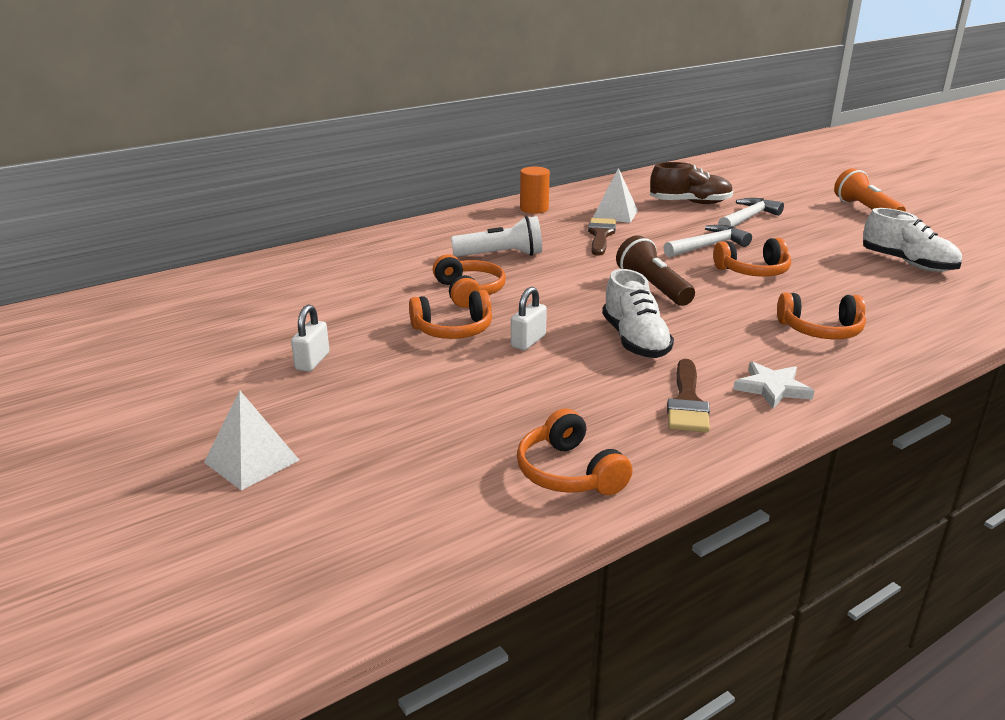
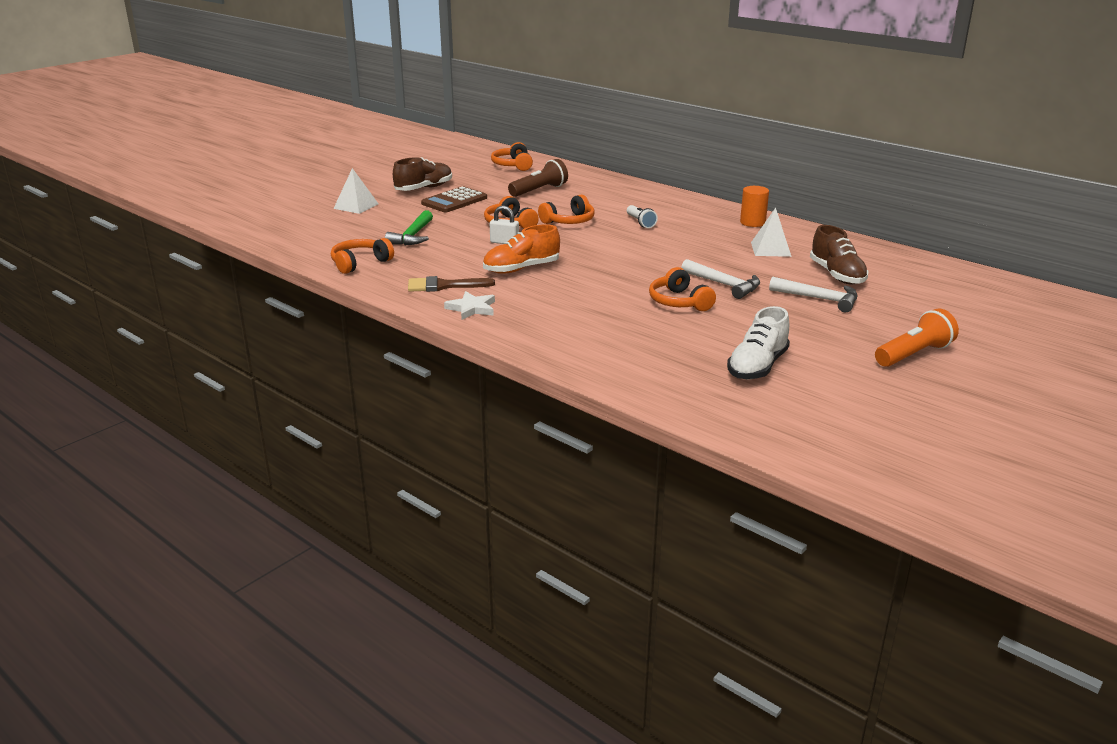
camera: 75 degrees right, 0 degrees up
(218, 383) = (424, 188): none -> brown shoe
(312, 361) = (454, 201): white padlock -> brown calculator
(460, 412) = (412, 236): none -> green hammer
(501, 255) = (640, 223): white flashlight -> white flashlight, size x0.64
(600, 235) = (713, 247): brown brush -> none
(635, 341) = (521, 269): white shoe -> orange shoe
(653, 288) = (616, 270): brown flashlight -> brown flashlight (539, 190)
(820, 330) = (573, 325): orange headphones -> orange headphones (513, 165)

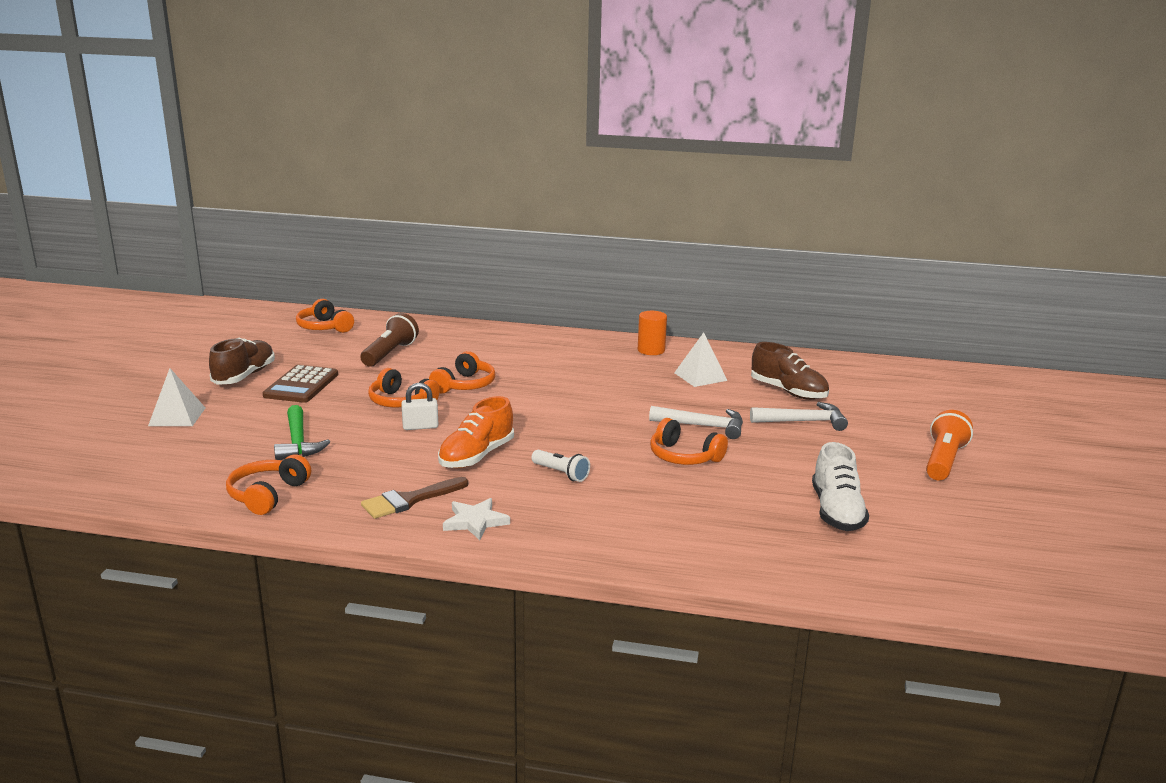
camera: 30 degrees left, 5 degrees down
(640, 223) = (542, 372): white flashlight -> white flashlight (561, 473)

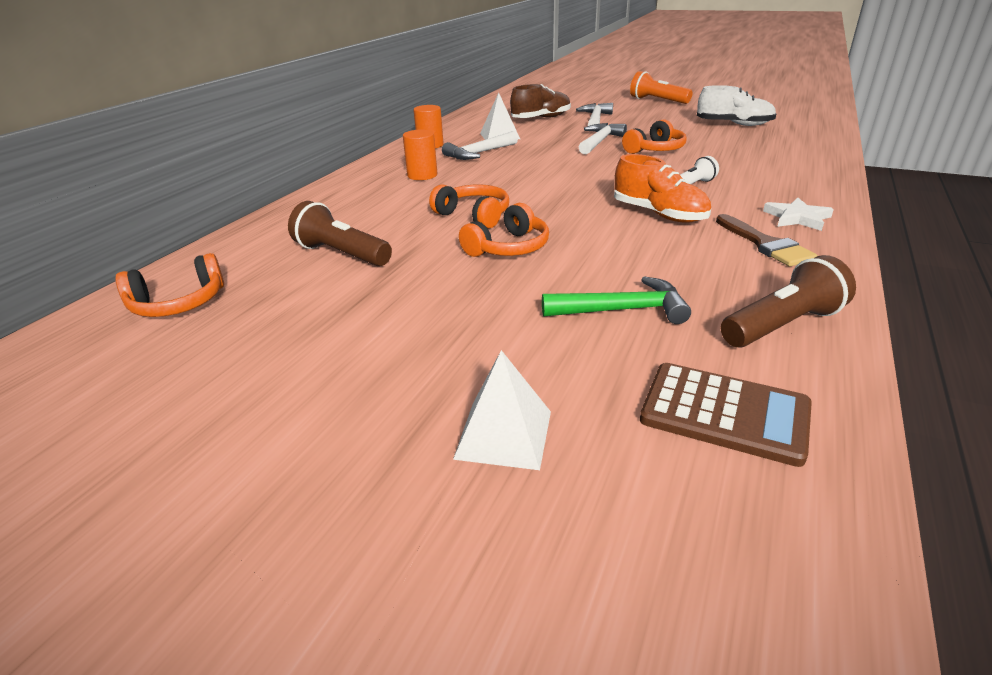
camera: 75 degrees left, 10 degrees up
(244, 376) = (346, 370): brown shoe -> none
(267, 495) = (782, 325): orange headphones -> brown flashlight
(301, 385) = (419, 315): brown calculator -> brown calculator (724, 413)
(420, 427) = (583, 238): white padlock -> none
(558, 357) = (422, 175): none -> orange cylinder
(632, 372) = (479, 153): none -> white hammer

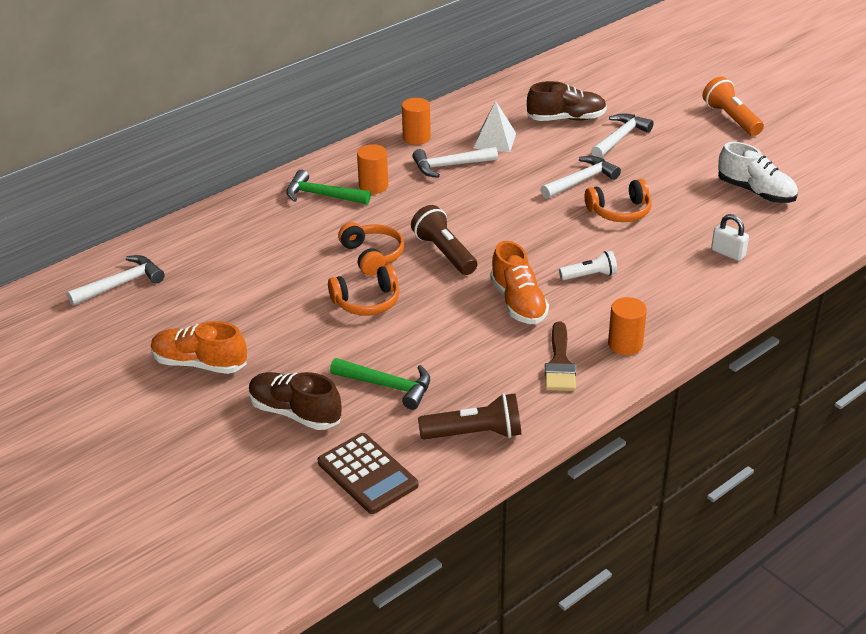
camera: 25 degrees right, 5 degrees up
(178, 303) = (121, 284): orange headphones -> white hammer
(341, 254) = (247, 269): brown flashlight -> brown flashlight (444, 253)
(352, 355) = (200, 363): none -> orange shoe
(376, 189) = (322, 195): none -> green hammer
(504, 434) = (242, 443): white pyramid -> none
(541, 371) = (295, 413): none -> brown shoe
(773, 153) = (728, 253): none -> white padlock
(797, 218) = (625, 344): white star -> orange cylinder

